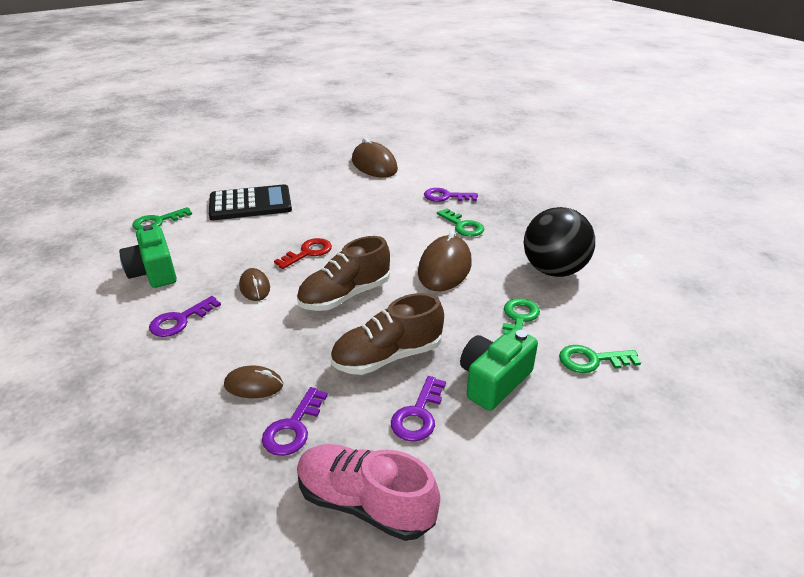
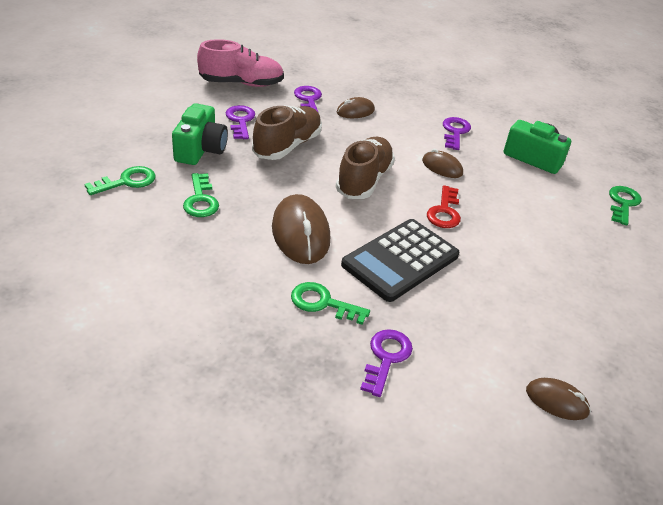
camera: 145 degrees right, 5 degrees up
(250, 204) = (586, 255): black calculator -> black calculator (400, 260)
(374, 165) = (556, 401): brown mouse -> brown mouse, size x0.55
(446, 196) = (386, 358): purple key -> purple key turned 45 degrees counterclockwise
(553, 270) = (183, 266): black ball -> none

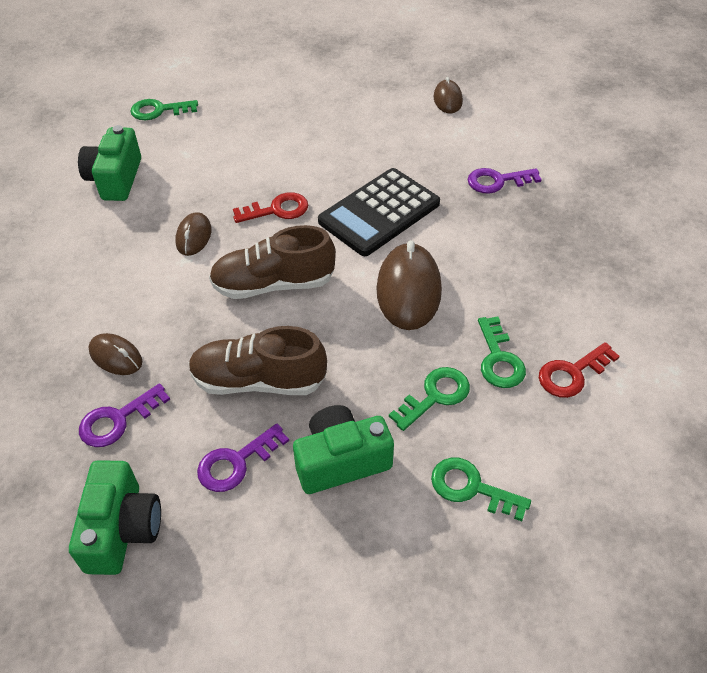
camera: 115 degrees left, 10 degrees up
(142, 268) = (572, 374): none -> red key
(241, 83) = (122, 529): pink shoe -> green camera
(300, 233) = (408, 290): brown mouse -> brown mouse turned 45 degrees counterclockwise
(323, 303) = (481, 235): green key -> green key (499, 359)
(400, 260) = (379, 212): black calculator -> black calculator turned 120 degrees clockwise
(455, 132) = (101, 251): purple key -> none

